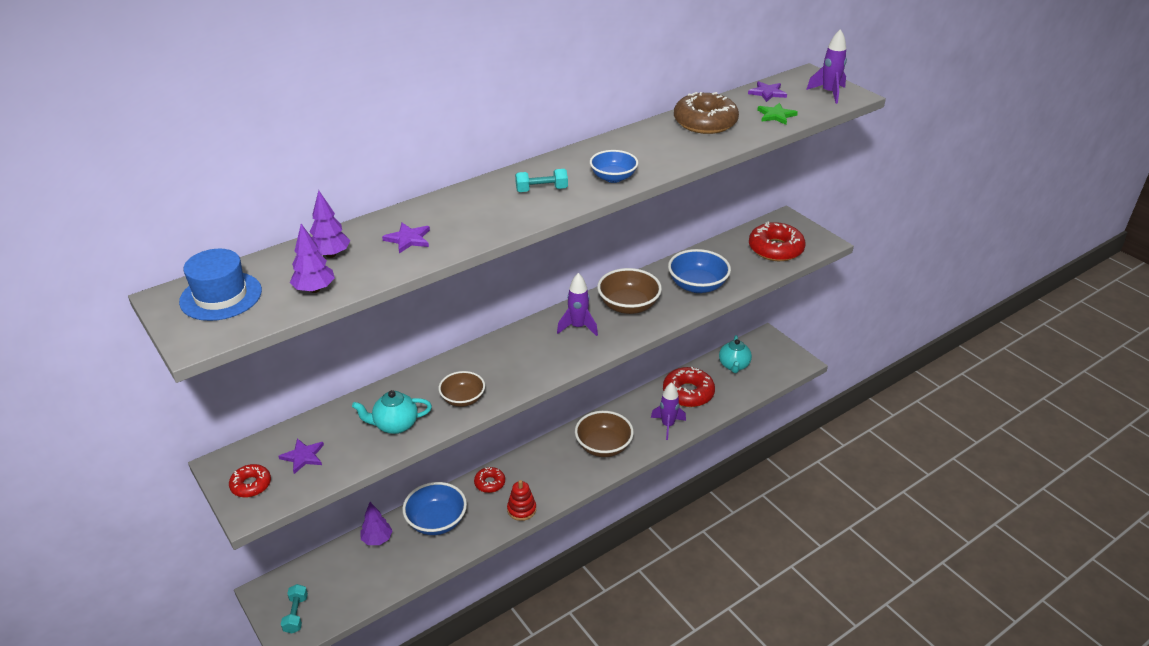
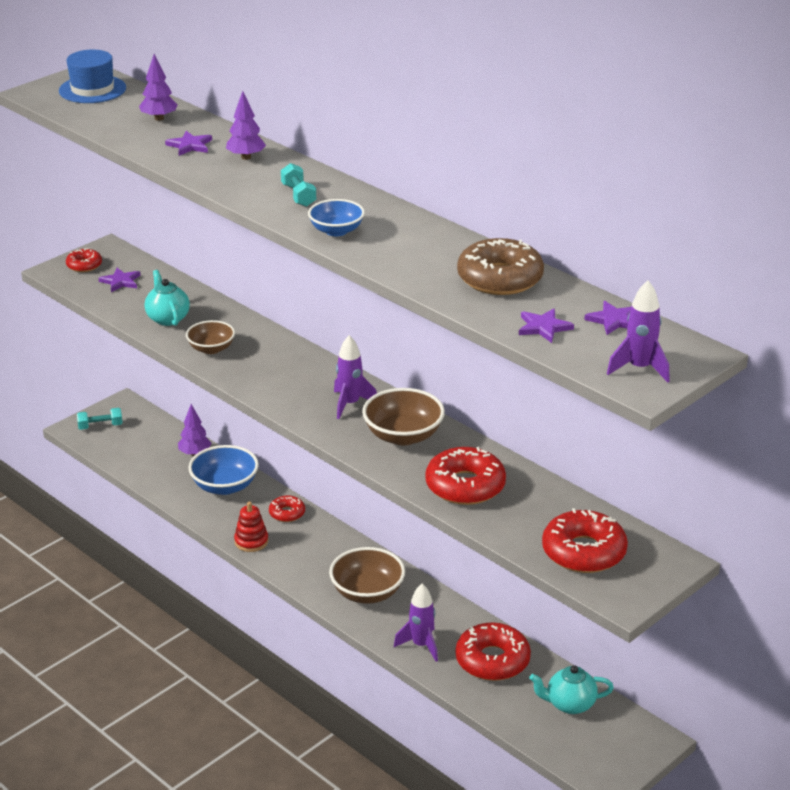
camera: 80 degrees right, 5 degrees down
(314, 289) = (104, 121): purple tree -> purple tree (246, 157)
(697, 285) = (465, 486): blue bowl -> red donut
(776, 115) = (543, 327): green star -> purple star

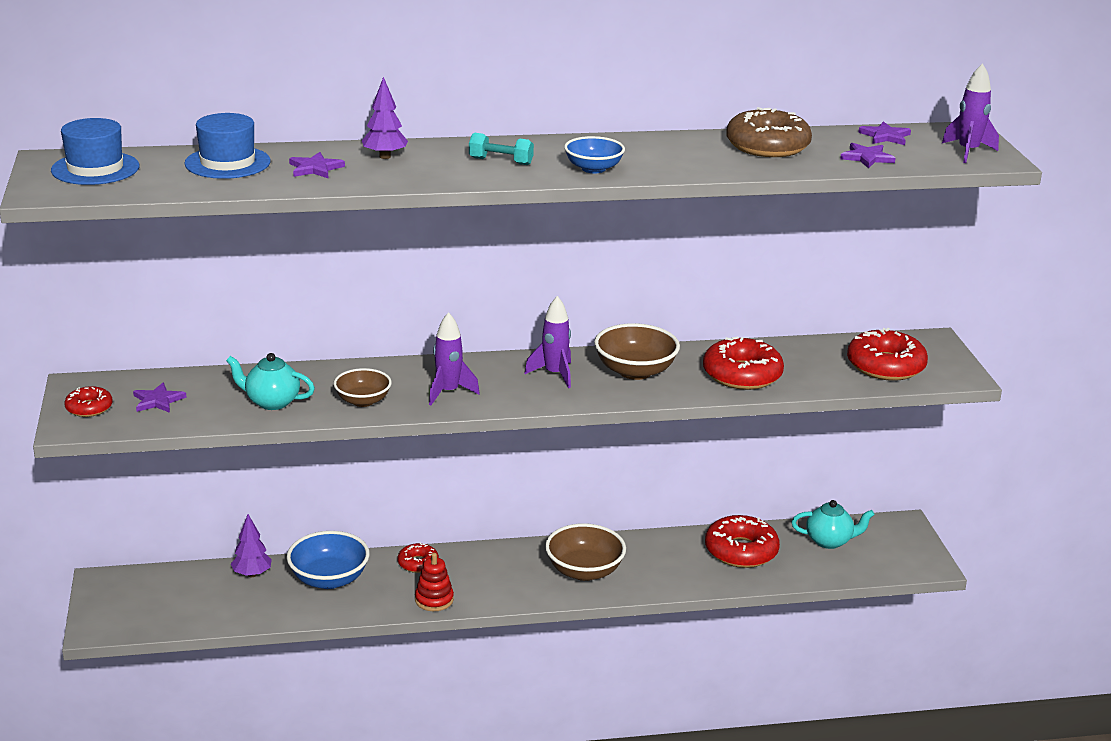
camera: 55 degrees left, 5 degrees down
(100, 426) = (118, 611): turquoise dumbbell -> none
(159, 118) = (227, 163): purple tree -> blue hat
(421, 645) = (685, 575): purple rocket -> purple rocket (448, 392)
(569, 704) = (829, 541): turquoise teapot -> turquoise teapot turned 120 degrees counterclockwise

